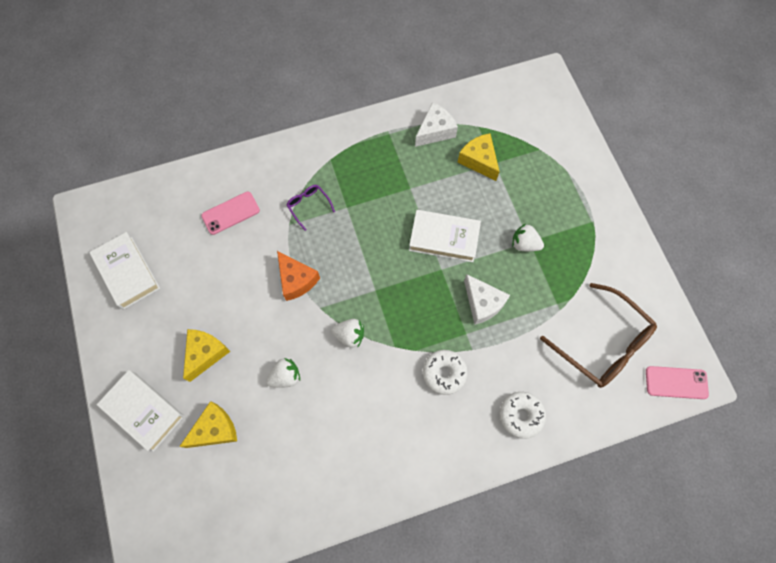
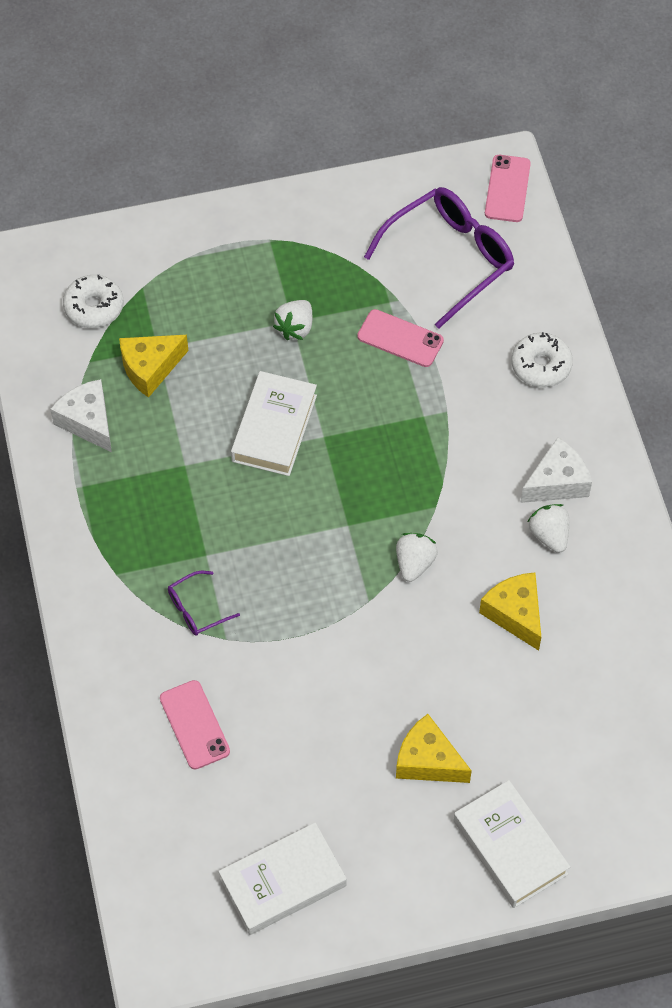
camera: 85 degrees left, 10 degrees down
(143, 411) = (510, 847): white book -> white book turned 75 degrees counterclockwise
(215, 429) = (542, 746): yellow cheese -> yellow cheese (515, 614)
(285, 376) = (470, 651): white strawberry -> white strawberry (549, 535)
(296, 280) = (321, 631): orange cheese -> none
(444, 373) = (478, 449): white donut -> white donut (94, 307)
(482, 303) = (380, 390): white cheese -> white cheese (557, 482)
(527, 313) = (400, 338): none -> pink phone
(603, 343) = (450, 258): brown glasses -> purple glasses

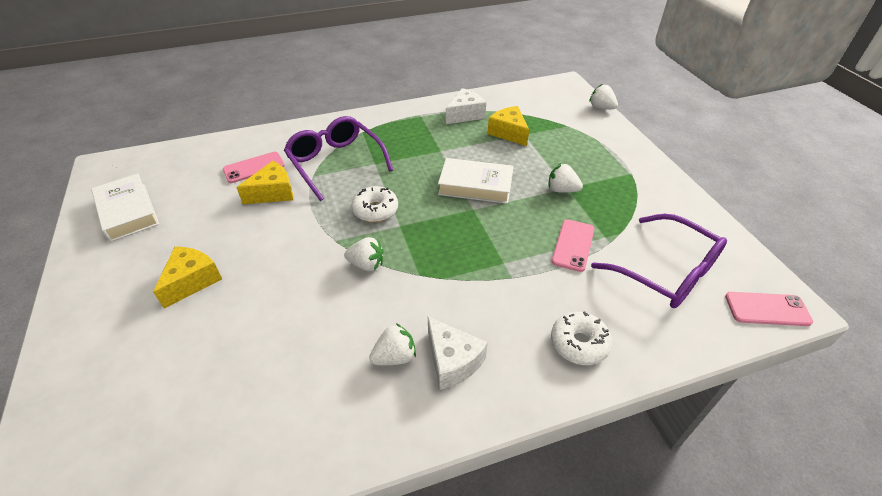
camera: 85 degrees right, 15 degrees down
(94, 307) = (545, 110): white donut -> white donut (375, 210)
(98, 231) = (601, 107): none -> white strawberry
(196, 609) = (335, 163): purple glasses -> purple glasses, size x2.14
(510, 847) = (94, 339): white book -> none
(515, 614) = (315, 333): yellow cheese -> yellow cheese (273, 193)

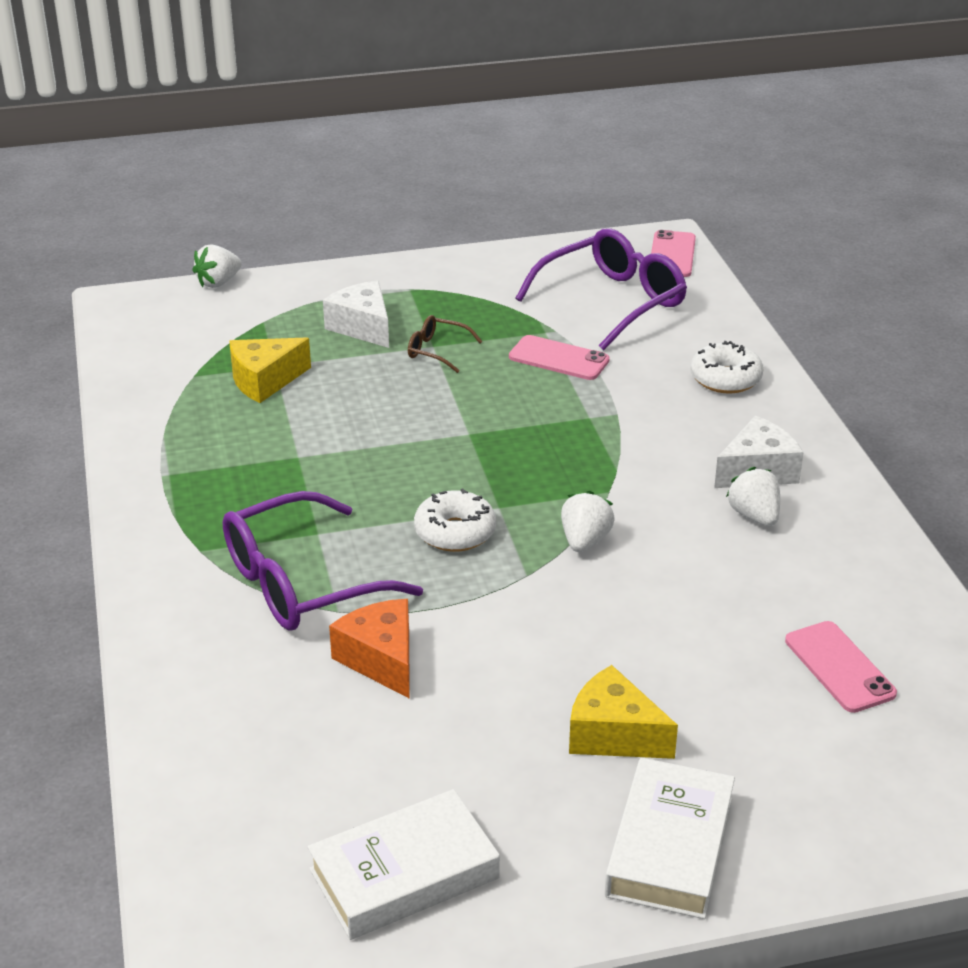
camera: 85 degrees left, 10 degrees down
(254, 168) = (288, 696): pink phone -> pink phone (839, 667)
(273, 193) = (381, 659): yellow cheese -> orange cheese
(465, 114) = (184, 422): white cheese -> white cheese (362, 327)
(475, 186) = (409, 427): white book -> white book (670, 847)
(561, 190) = (437, 351): white strawberry -> brown glasses

